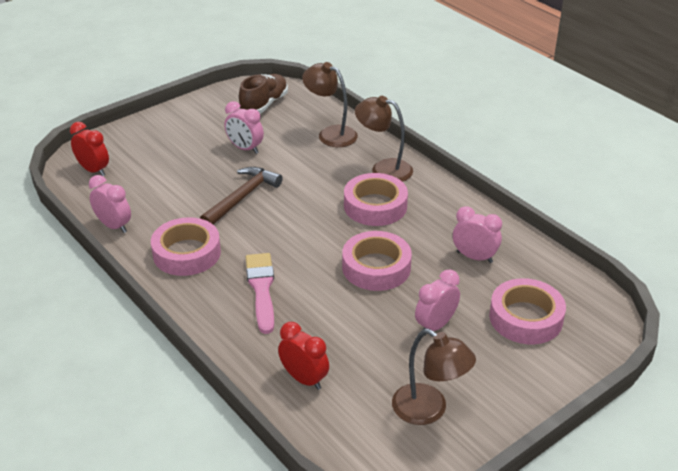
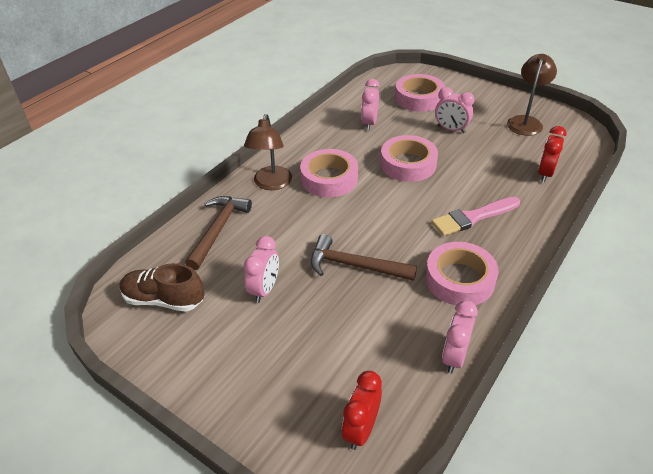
camera: 105 degrees left, 5 degrees up
(330, 134) = (218, 230): brown lamp -> brown hammer

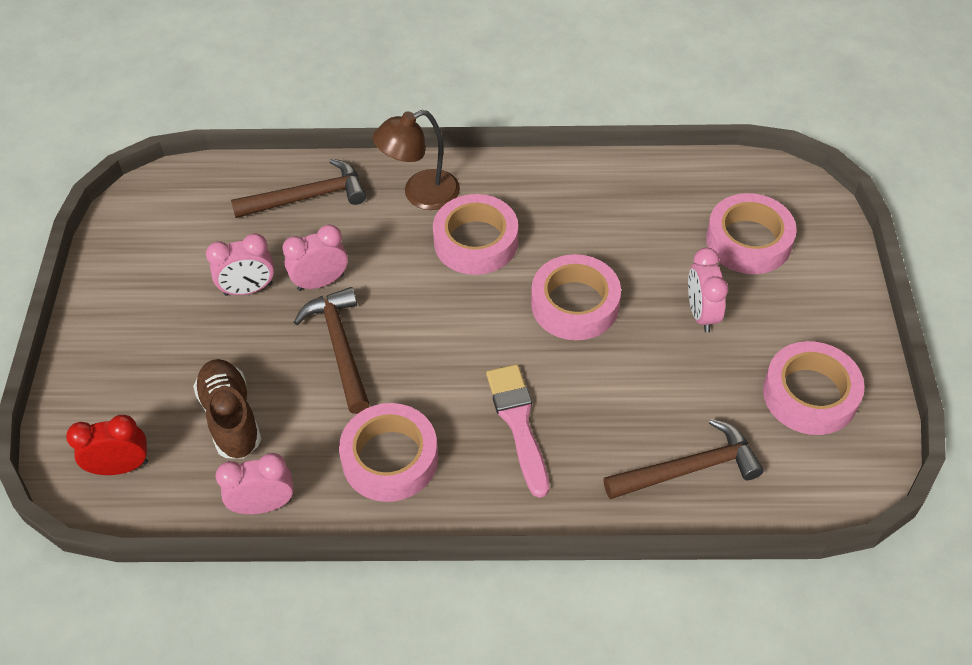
camera: 55 degrees right, 10 degrees up
(164, 299) = (180, 219): brown shoe -> brown shoe (231, 418)
(369, 123) = (631, 219): pink clock -> pink clock (320, 282)
(473, 217) = (518, 423): pink brush -> pink brush turned 45 degrees clockwise
(525, 121) = (810, 394): brown lamp -> pink tape
(545, 174) = (689, 469): red clock -> brown hammer

